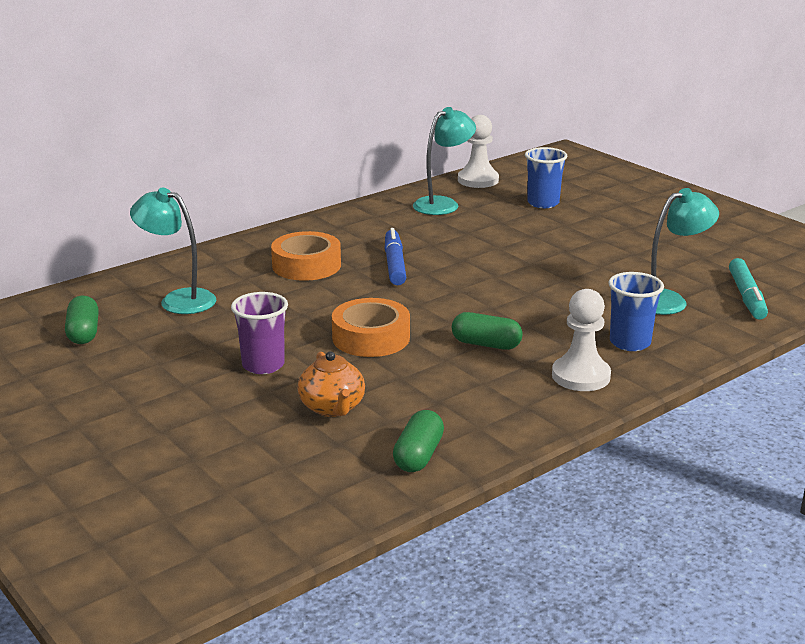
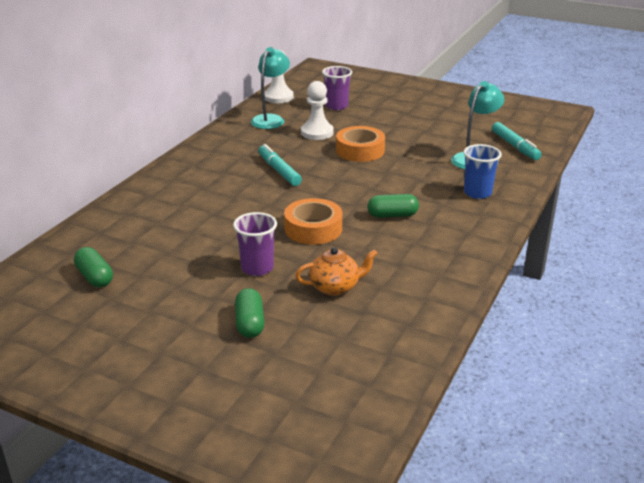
camera: 25 degrees left, 5 degrees up
(178, 300) = (145, 233): turquoise lamp -> none
(306, 265) = (217, 185): orange tape -> orange tape (360, 150)
(332, 408) = (335, 287): orange teapot -> orange teapot turned 60 degrees counterclockwise
(394, 264) = (279, 171): blue marker -> turquoise marker
(418, 456) = (422, 305): green capsule -> green capsule (250, 323)
(543, 203) = (336, 106): blue cup -> purple cup
(581, 376) = (469, 223): white pawn -> white pawn (317, 132)

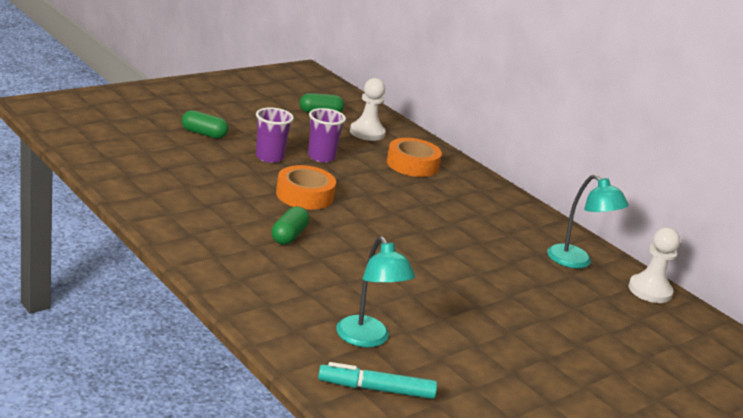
camera: 110 degrees right, 5 degrees down
(279, 171) = (434, 220): turquoise marker -> none
(317, 132) = (519, 273): white pawn -> white pawn (367, 133)
(335, 287) = (208, 171): orange teapot -> none
(336, 106) = (598, 317): purple cup -> purple cup (321, 157)
(360, 150) = (449, 278): orange tape -> orange tape (412, 164)
(477, 193) = (283, 299): blue cup -> none

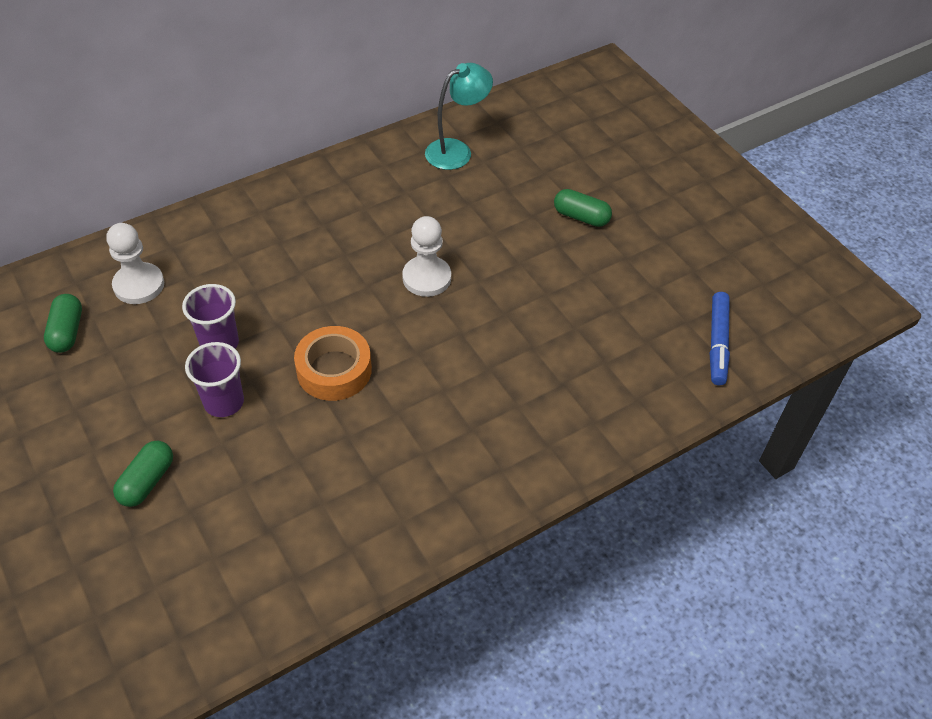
camera: 80 degrees left, 25 degrees up
(289, 236) = (441, 393): green capsule -> green capsule (581, 217)
(367, 339) = (638, 341): turquoise lamp -> none
(376, 389) = (717, 343): turquoise marker -> blue marker
(412, 164) = (236, 250): orange tape -> none
(649, 291) = (502, 111): white pawn -> white pawn (426, 278)

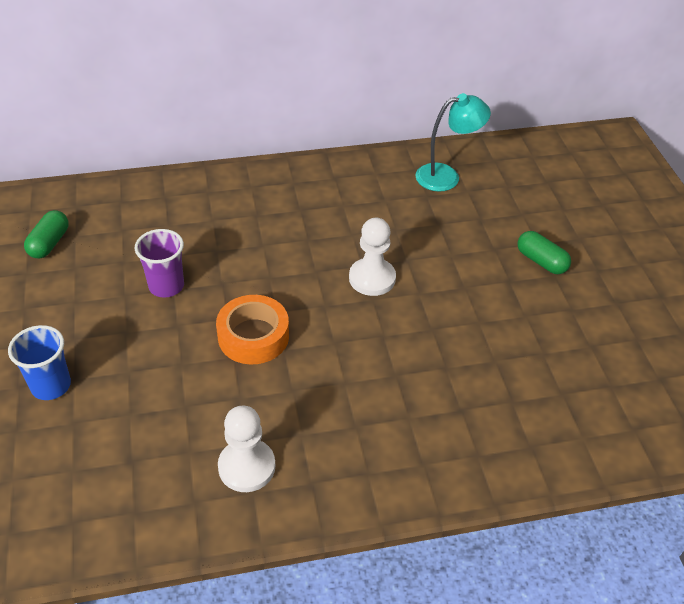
camera: 20 degrees right, 5 degrees down
(139, 285) = (124, 221): white pawn -> white pawn (246, 467)
(147, 481) = (51, 386): green capsule -> blue cup
(224, 402) = (146, 337): purple cup -> none
(717, 343) = (636, 416): blue marker -> none

